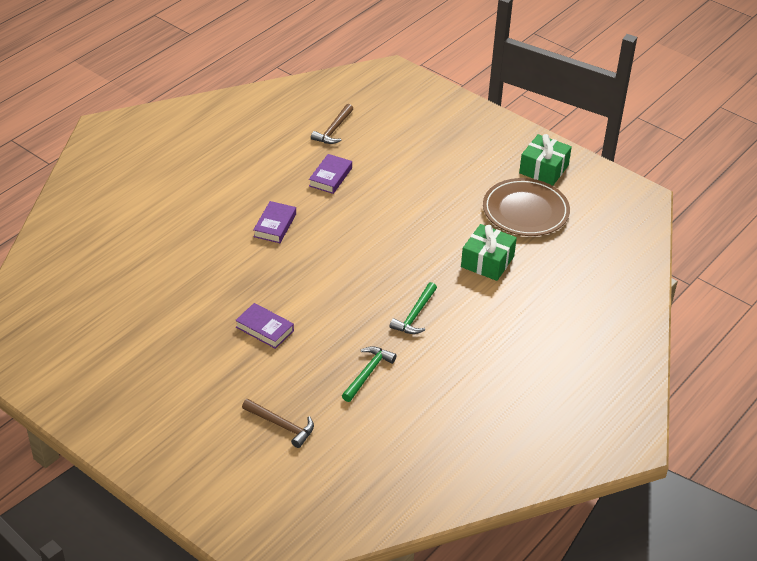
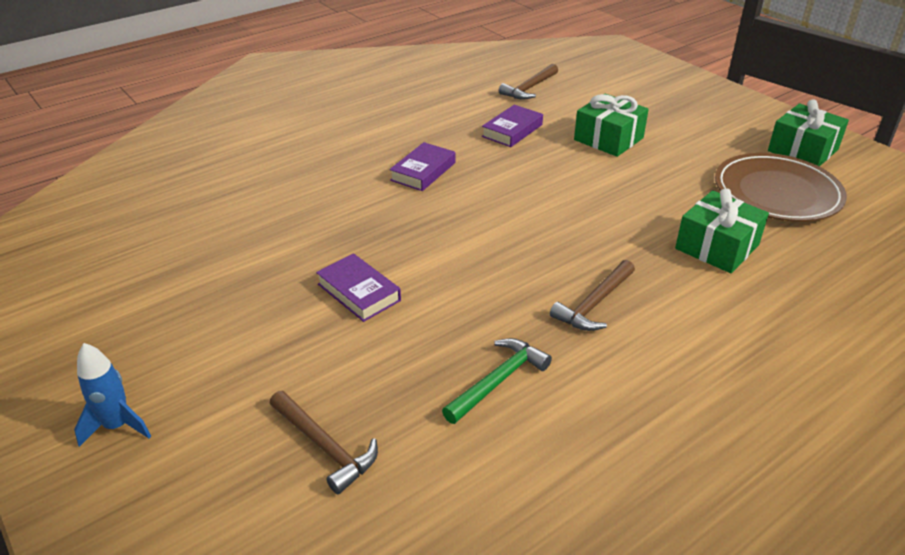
camera: 15 degrees right, 5 degrees down
(157, 434) = (117, 426): none -> blue rocket
(404, 176) = (608, 139): none -> green gift
(415, 315) = (594, 304): green hammer -> brown hammer

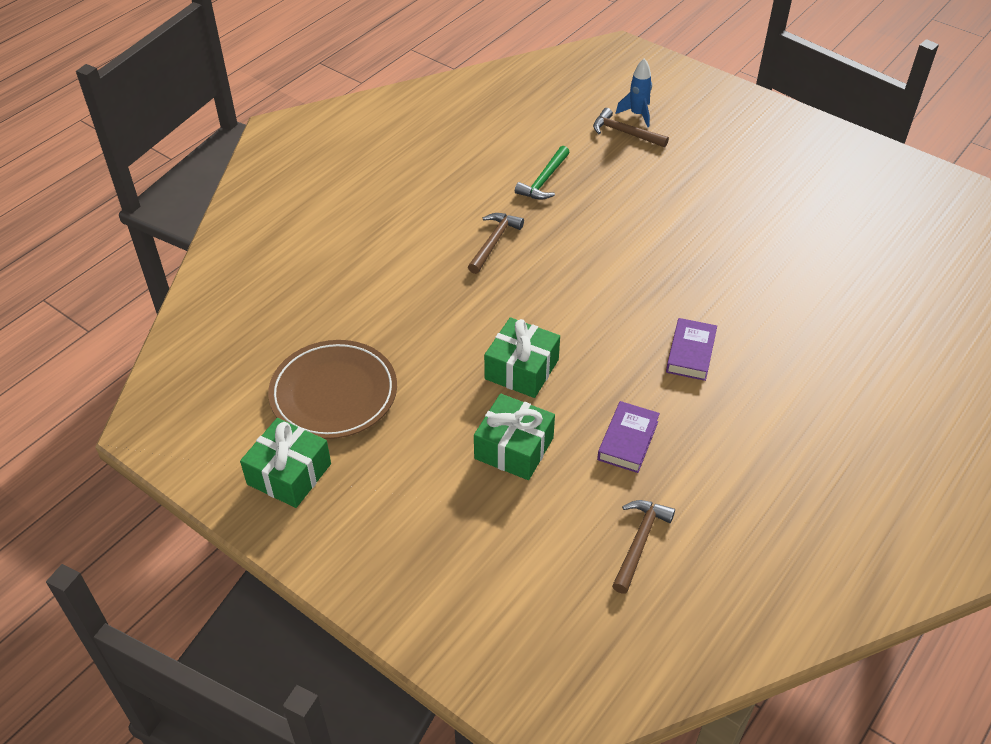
camera: 165 degrees right, 10 degrees up
(117, 426) = (743, 122): blue rocket -> blue rocket (637, 114)
(359, 292) = (666, 220): purple book -> none
(717, 247) = (399, 313): green gift -> green gift (521, 369)

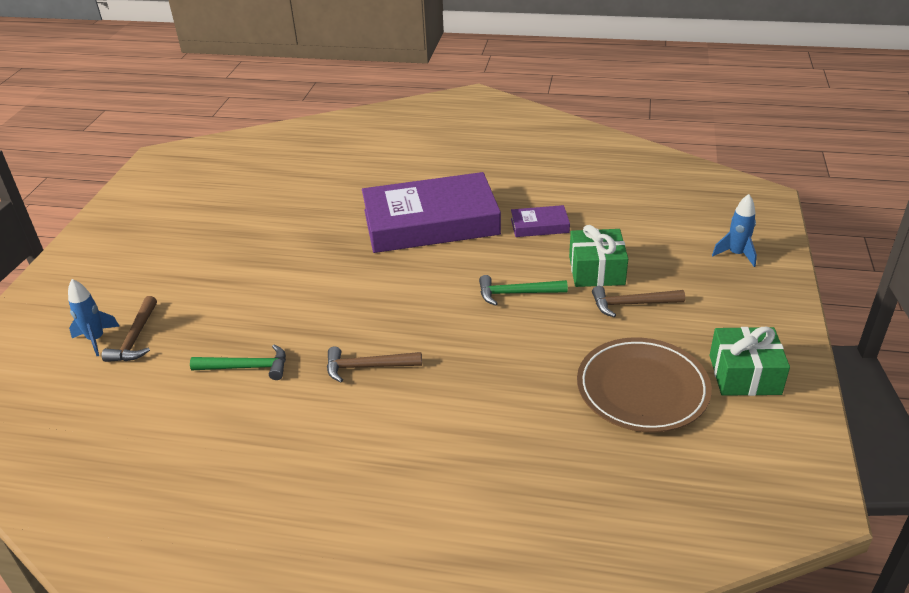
camera: 115 degrees left, 10 degrees down
(453, 593) = (736, 254): none -> blue rocket
(521, 369) = (516, 293): green gift -> green hammer
(639, 542) = (616, 199): brown hammer -> brown hammer (631, 304)
(690, 353) = (431, 222): purple book -> purple book, size x2.36

